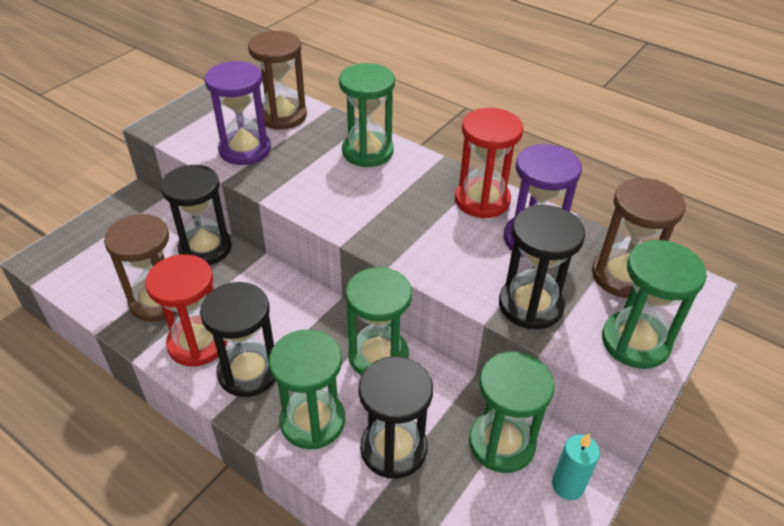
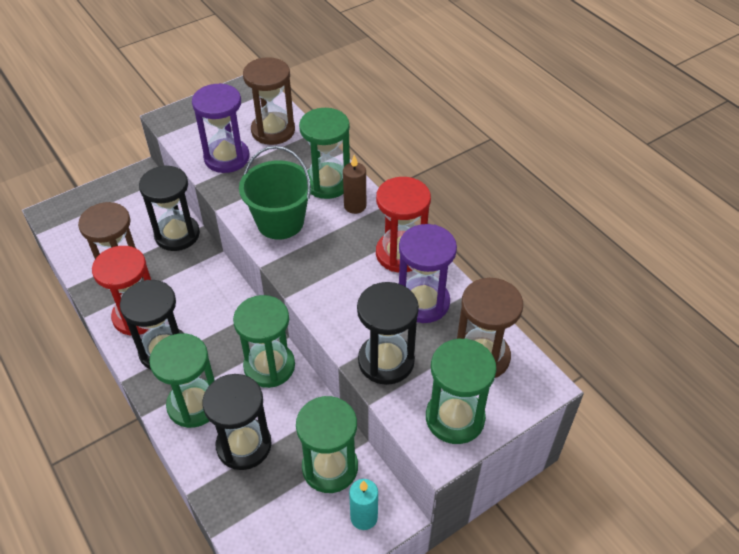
camera: 20 degrees right, 5 degrees up
(338, 198) = (280, 222): none -> green bucket
(409, 167) = (355, 206): none -> brown candle

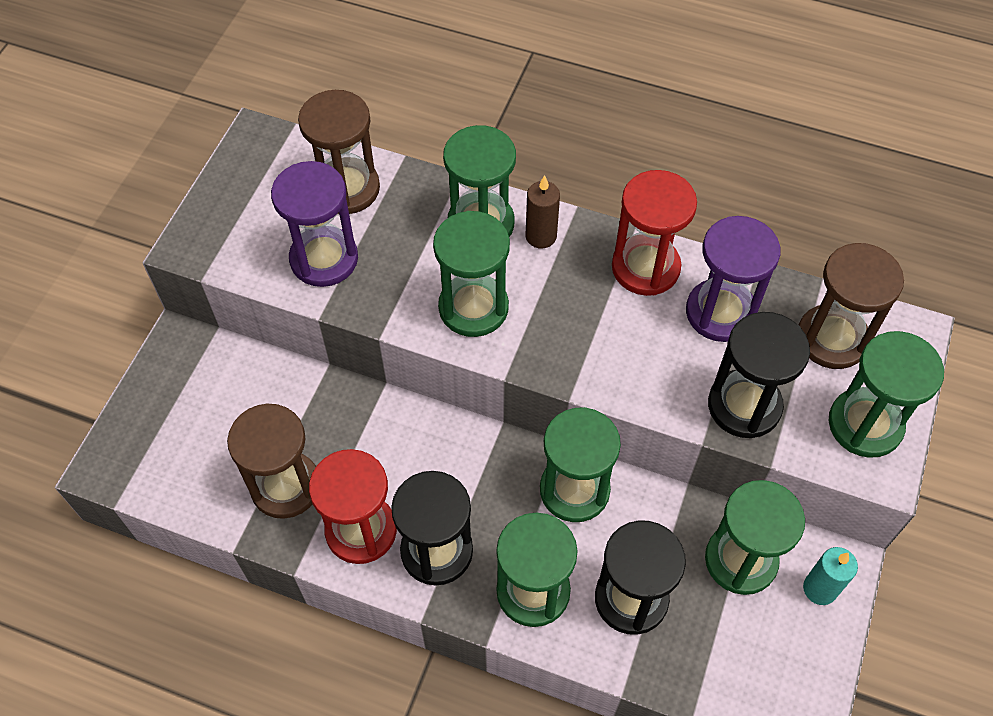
camera: 35 degrees left, 10 degrees up
(177, 234) = (308, 395): black hourglass -> none
(280, 222) = (473, 307): green bucket -> green hourglass

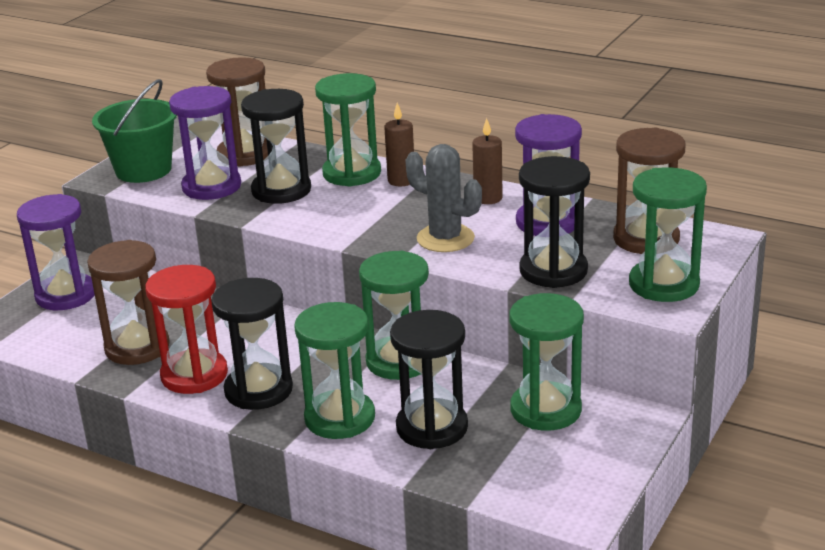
camera: 10 degrees right, 30 degrees down
(179, 397) = (66, 295): none -> purple hourglass
(233, 227) = (143, 170): none -> green bucket
(407, 263) = (281, 190): none -> black hourglass
(473, 307) = (329, 214): green hourglass -> none
(615, 350) = (445, 238): none -> grey cactus
(645, 267) = (488, 198): red hourglass -> brown candle
(819, 589) = (619, 431): turquoise candle -> none

